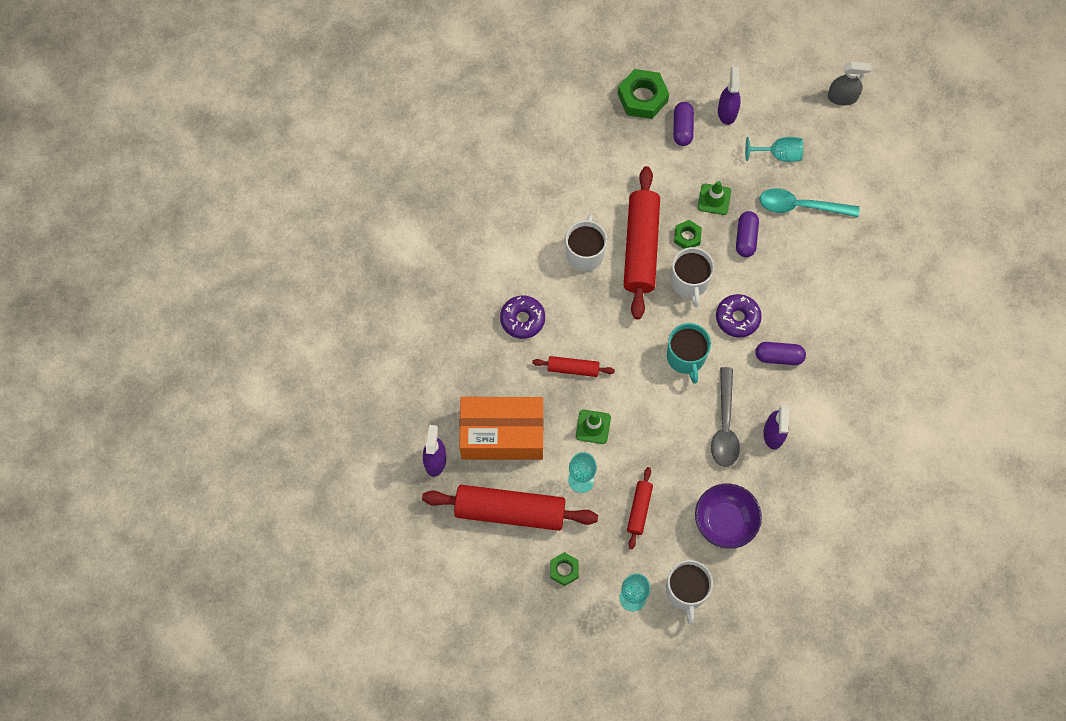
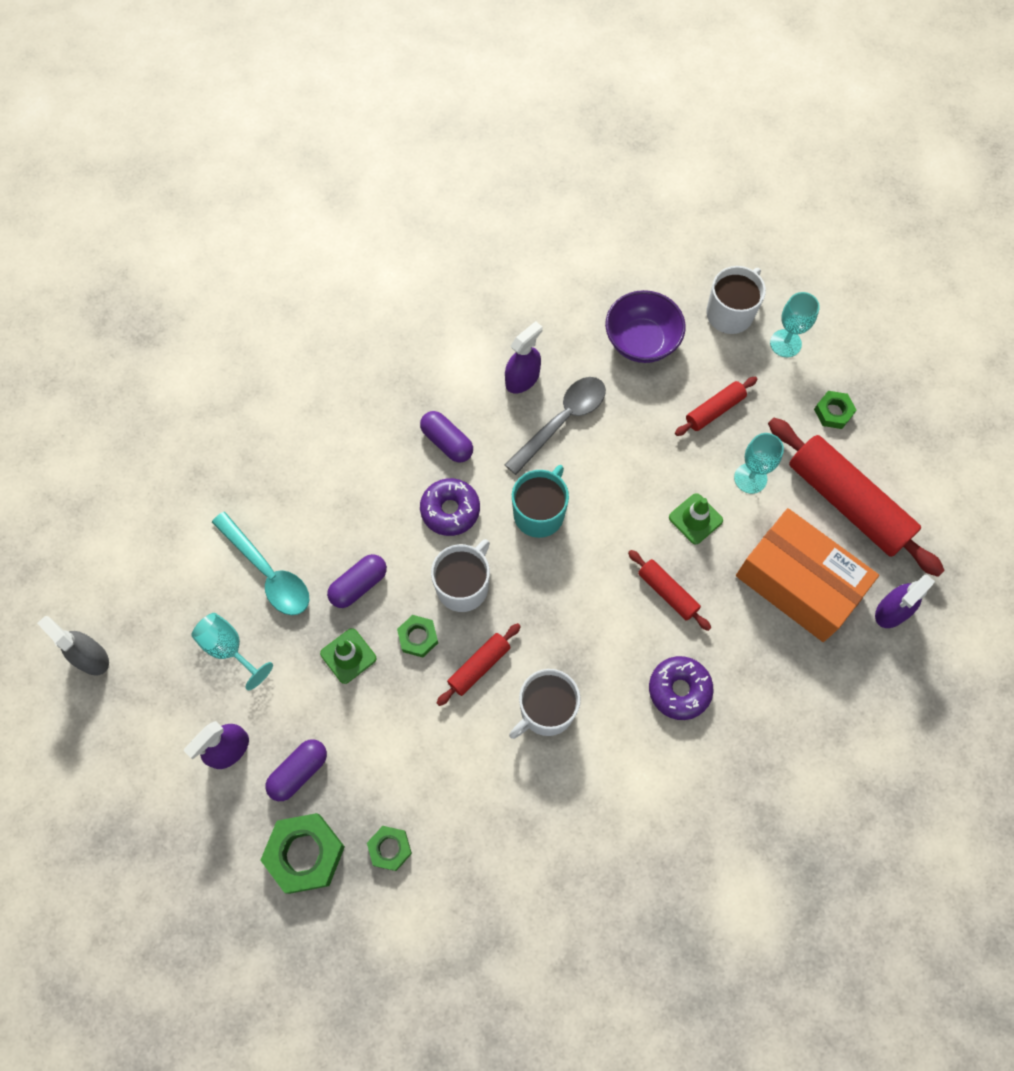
camera: 140 degrees left, 0 degrees up
(604, 130) = (390, 848): none -> green nut
(641, 248) = (479, 666): red rolling pin -> red rolling pin, size x0.49

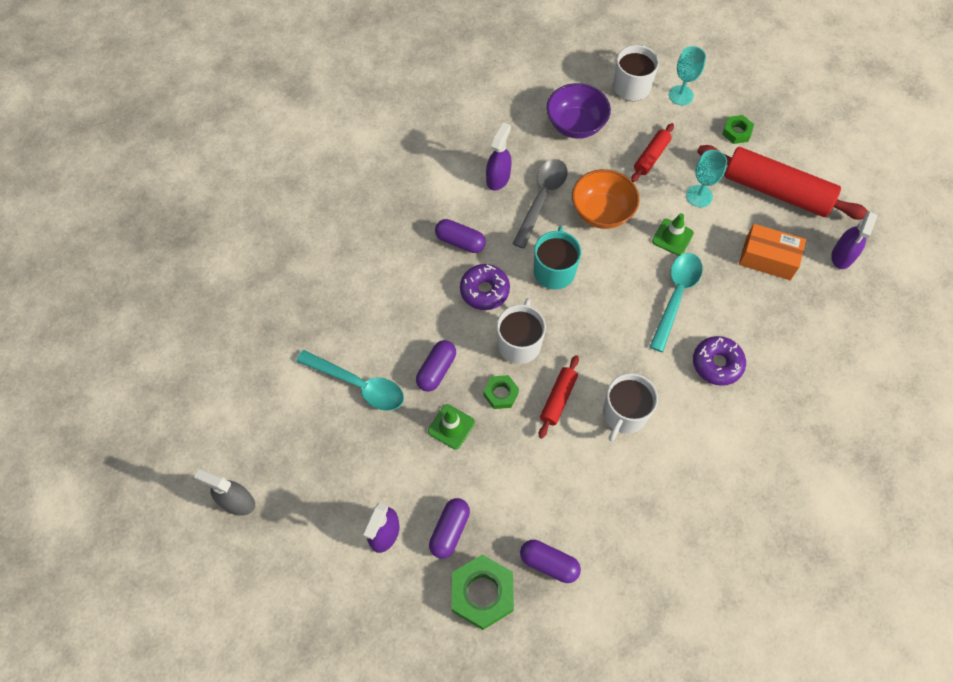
camera: 20 degrees left, 5 degrees down
(229, 648) = (351, 454): turquoise goblet -> none
(390, 848) = (549, 563): green nut -> purple capsule
(625, 460) = (601, 212): none -> orange bowl
(667, 592) = (676, 296): red rolling pin -> turquoise spoon
(798, 583) = (767, 259): orange box -> orange box, size x0.62

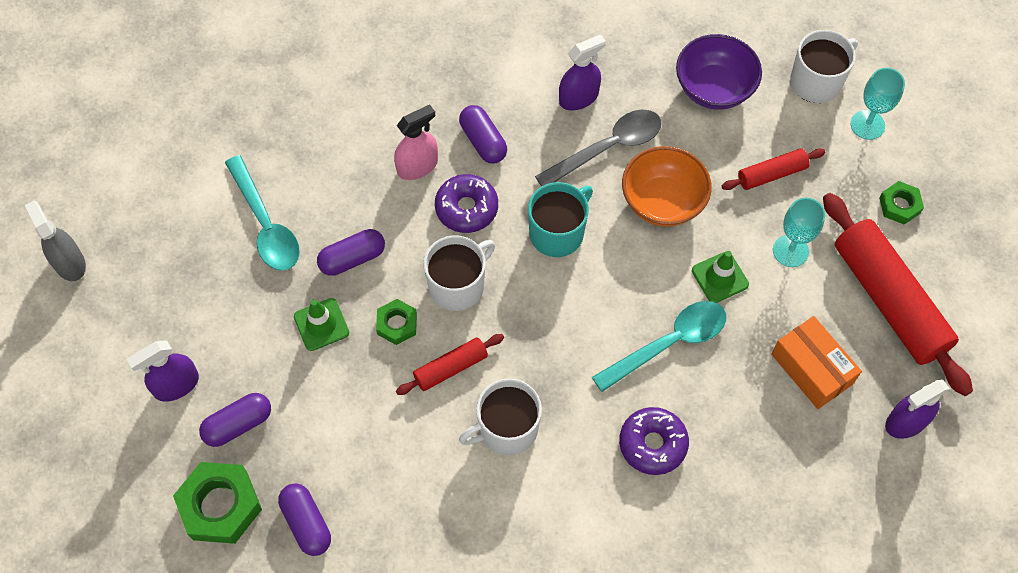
camera: 35 degrees right, 0 degrees up
(430, 283) = (417, 166): none -> pink spray bottle

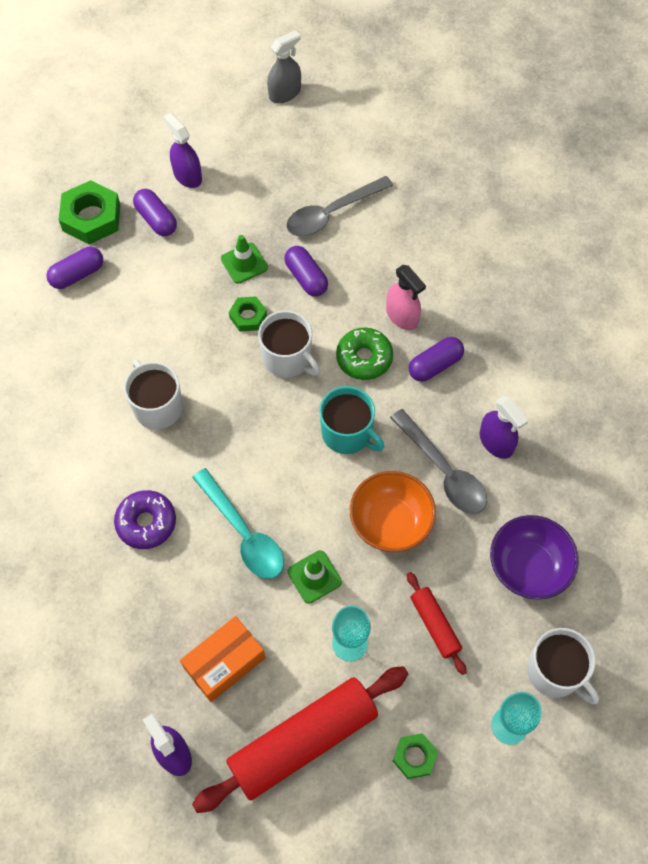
camera: 85 degrees right, 0 degrees up
(265, 224) = (332, 213): turquoise spoon -> grey spoon
(450, 368) = (210, 360): red rolling pin -> none
(466, 208) = (364, 358): purple donut -> green donut

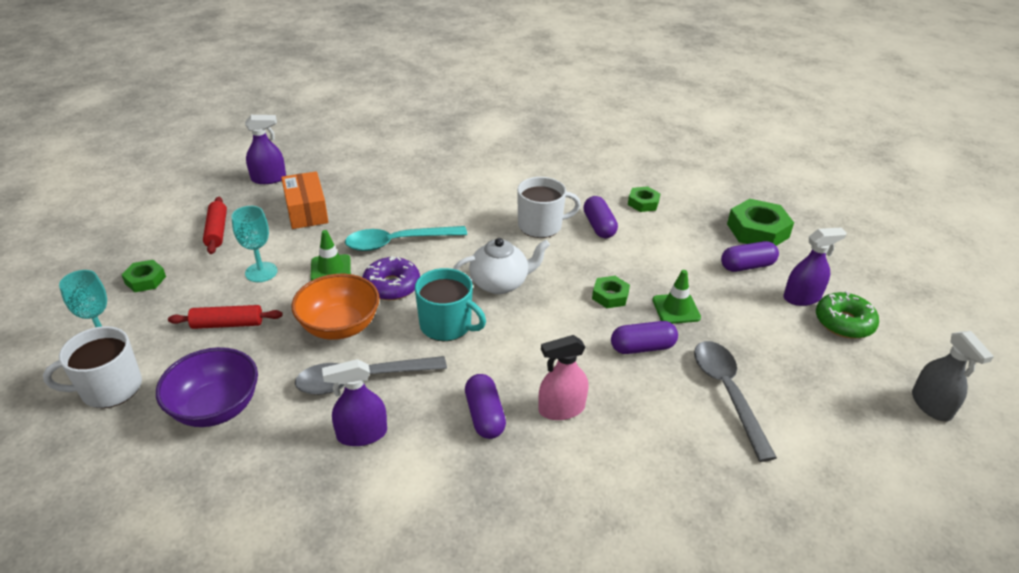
camera: 110 degrees right, 25 degrees down
(76, 323) = (643, 203): none -> green nut
(77, 274) = (694, 212): purple capsule -> purple capsule (599, 226)
(146, 523) = (442, 201): purple donut -> purple donut (392, 286)
(269, 411) = (500, 283): none -> white teapot
(288, 358) = (550, 309): white mug -> none
(303, 741) = (217, 231): red rolling pin -> red rolling pin, size x0.49
(347, 433) = (447, 325): turquoise mug -> turquoise mug turned 120 degrees counterclockwise
(364, 358) = (523, 362): green donut -> green donut (844, 322)

